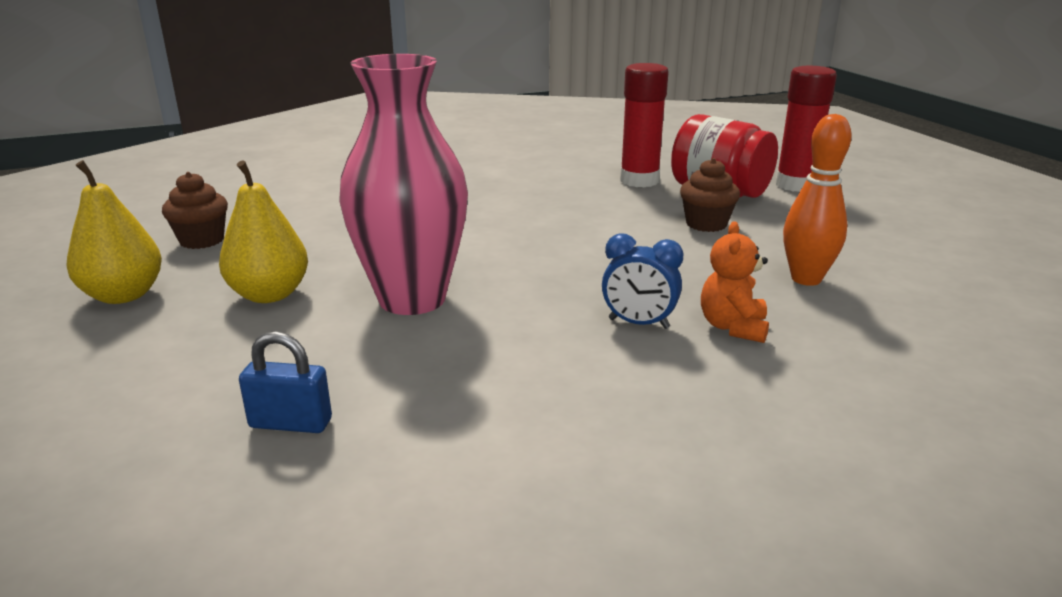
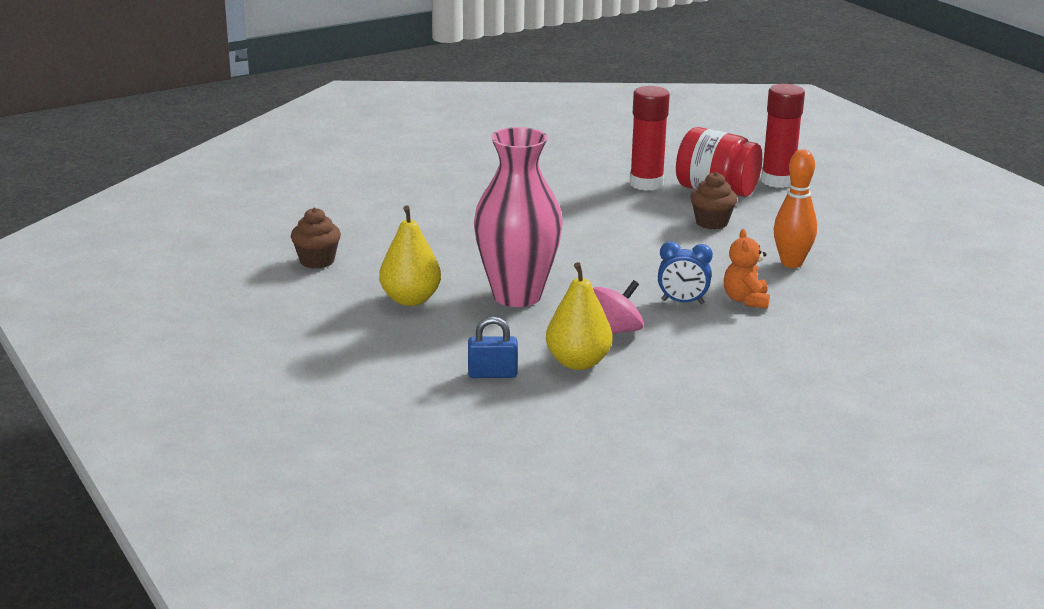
camera: 10 degrees left, 0 degrees up
(123, 295) = (302, 307): yellow pear -> yellow pear (578, 362)
(521, 362) = (615, 331): none -> pink spinning top

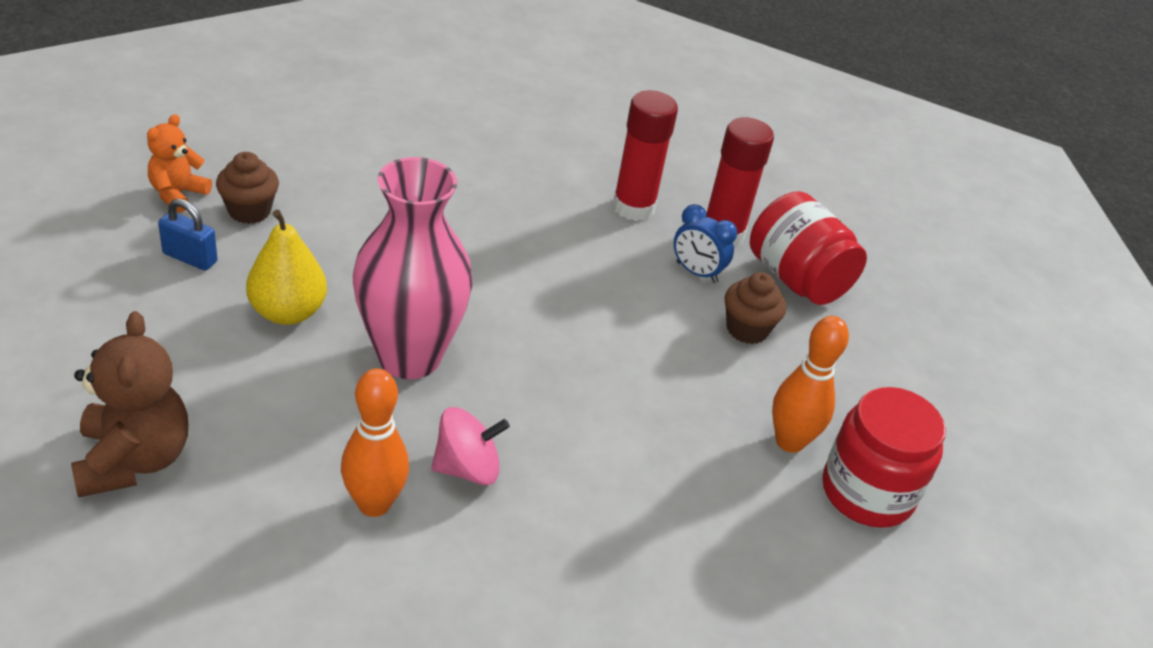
camera: 20 degrees right, 15 degrees up
(402, 391) = (134, 460): none -> brown teddy bear
(492, 374) = (258, 478): blue padlock -> blue padlock (190, 258)
(578, 362) = (374, 504): yellow pear -> orange bowling pin
(682, 302) = (593, 452): blue clock -> blue clock (696, 272)
(745, 300) = (675, 484): orange teddy bear -> orange teddy bear (178, 194)
(777, 181) = (889, 291): red glue stick -> red glue stick (633, 207)
(858, 270) = (867, 492): none -> red jar

